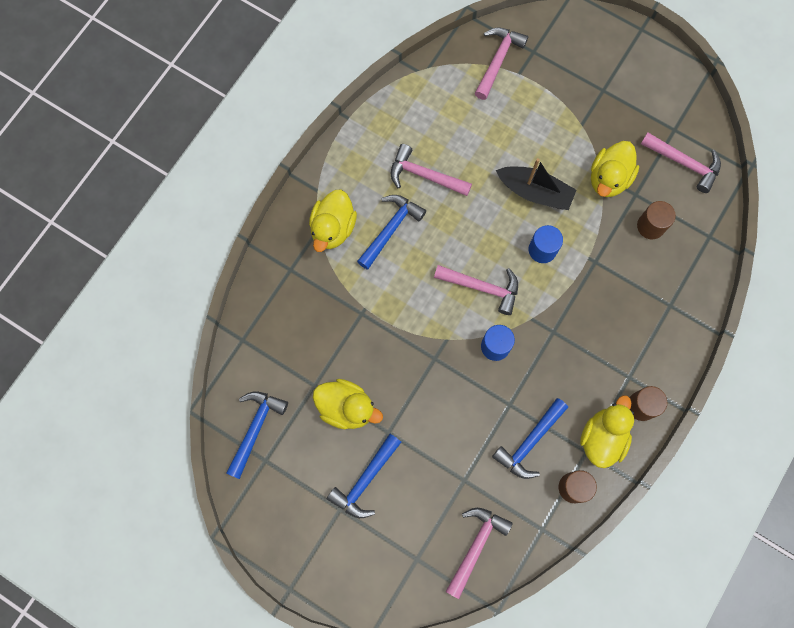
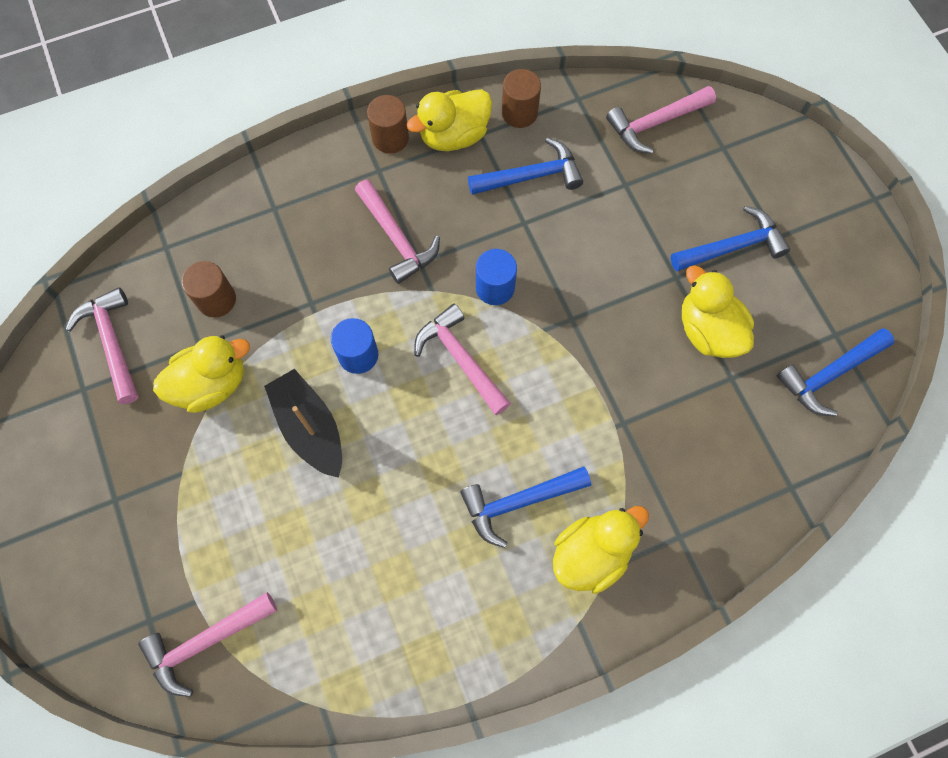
camera: 145 degrees left, 5 degrees down
(424, 175) = (426, 544): pink hammer -> pink hammer (397, 238)

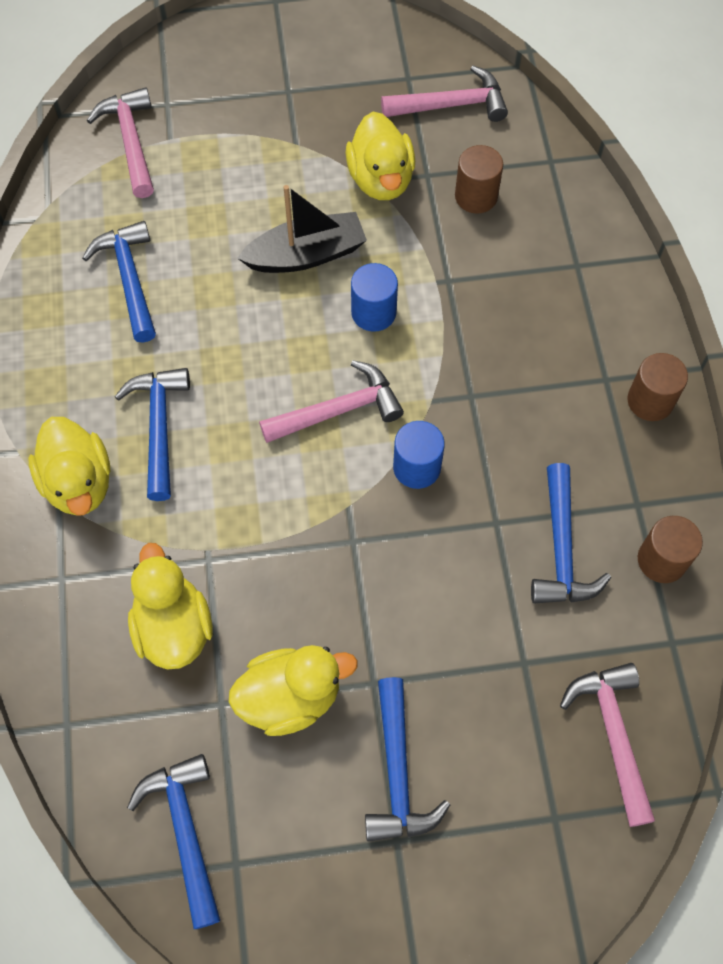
camera: 105 degrees right, 5 degrees down
(372, 583) = (129, 279): none -> blue hammer
(397, 238) = (508, 379): pink hammer -> none
(454, 136) = (640, 473): yellow duck -> yellow duck (173, 627)

